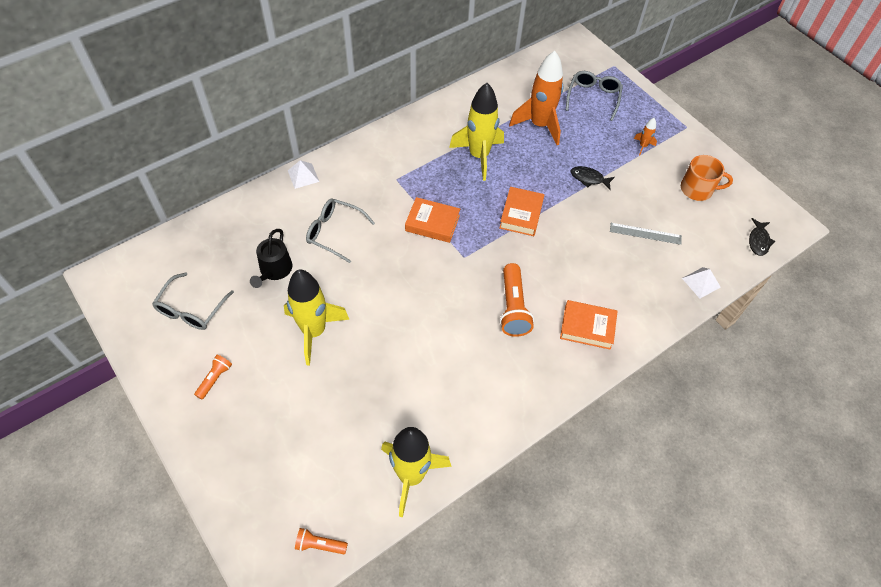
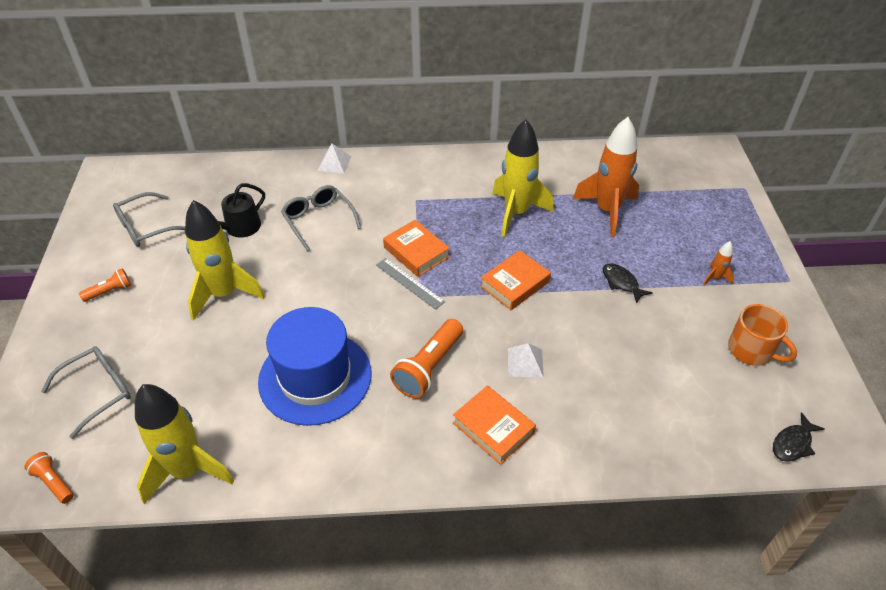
camera: 35 degrees right, 10 degrees down
(441, 358) = (315, 377): none -> blue hat
(593, 97) = (693, 208): grey glasses -> grey glasses (98, 391)
(645, 233) = (644, 366): grey ruler -> grey ruler (409, 283)
(701, 282) = (674, 451): white pyramid -> white pyramid (525, 362)

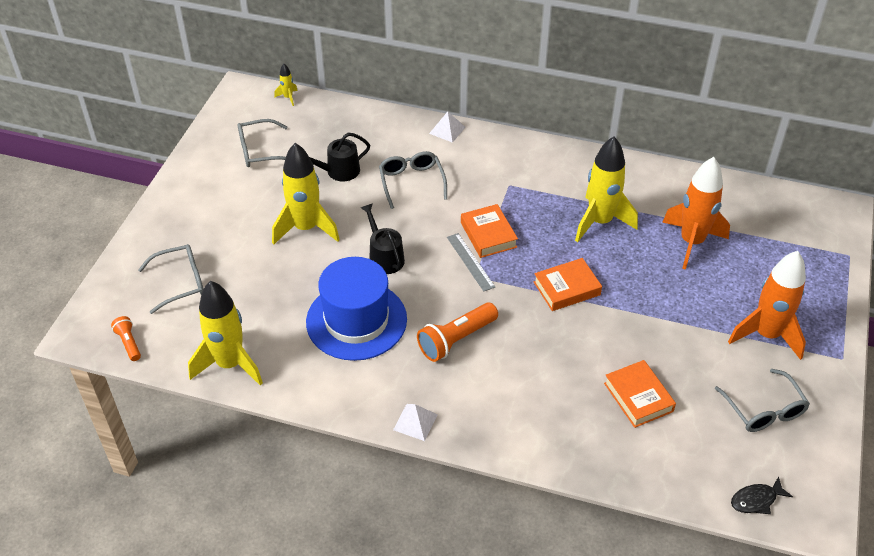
camera: 20 degrees right, 0 degrees up
(110, 291) = (213, 201): orange flashlight -> none
(159, 168) = (288, 97): none -> yellow rocket
(319, 302) = (384, 257): none -> black watering can
(493, 428) = (490, 406): orange book -> orange book (638, 397)
(525, 362) = (543, 360): white pyramid -> white pyramid (415, 422)
(621, 283) = (670, 314): black fish -> none
(715, 278) = (766, 335): orange rocket -> orange rocket, size x2.38
(751, 350) = (764, 410): orange mug -> grey glasses

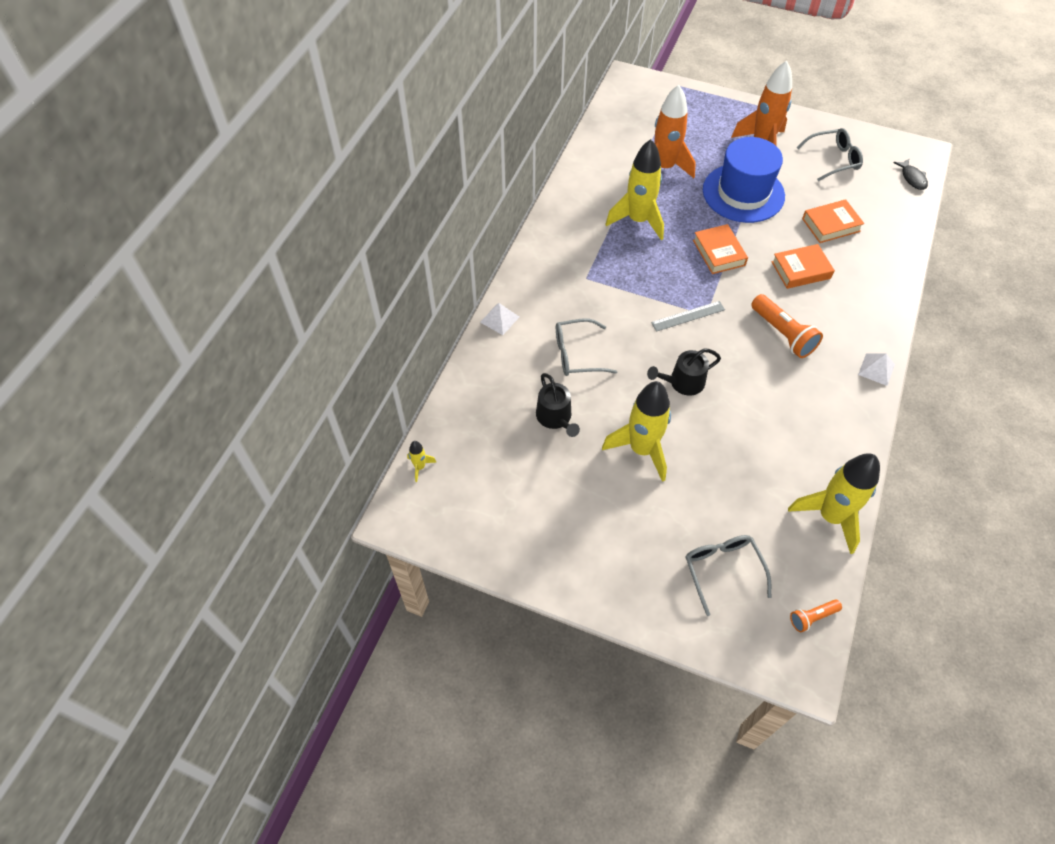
camera: 85 degrees left, 10 degrees up
(259, 151) = (513, 496): grey glasses -> none
(356, 320) = (766, 408): blue hat -> blue hat (743, 193)
(488, 235) = (653, 300): orange book -> orange book (801, 270)

